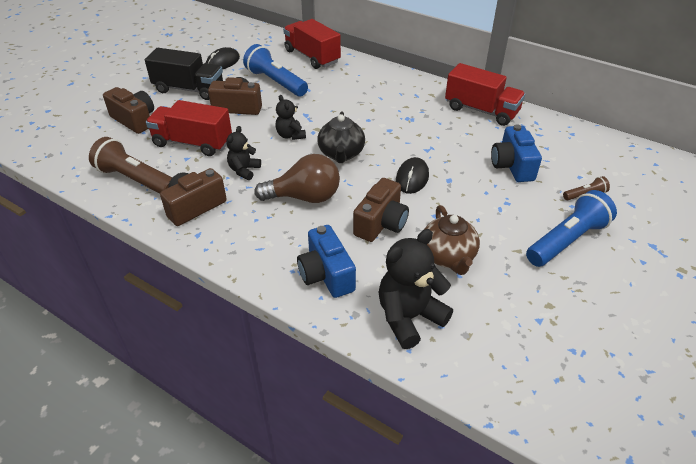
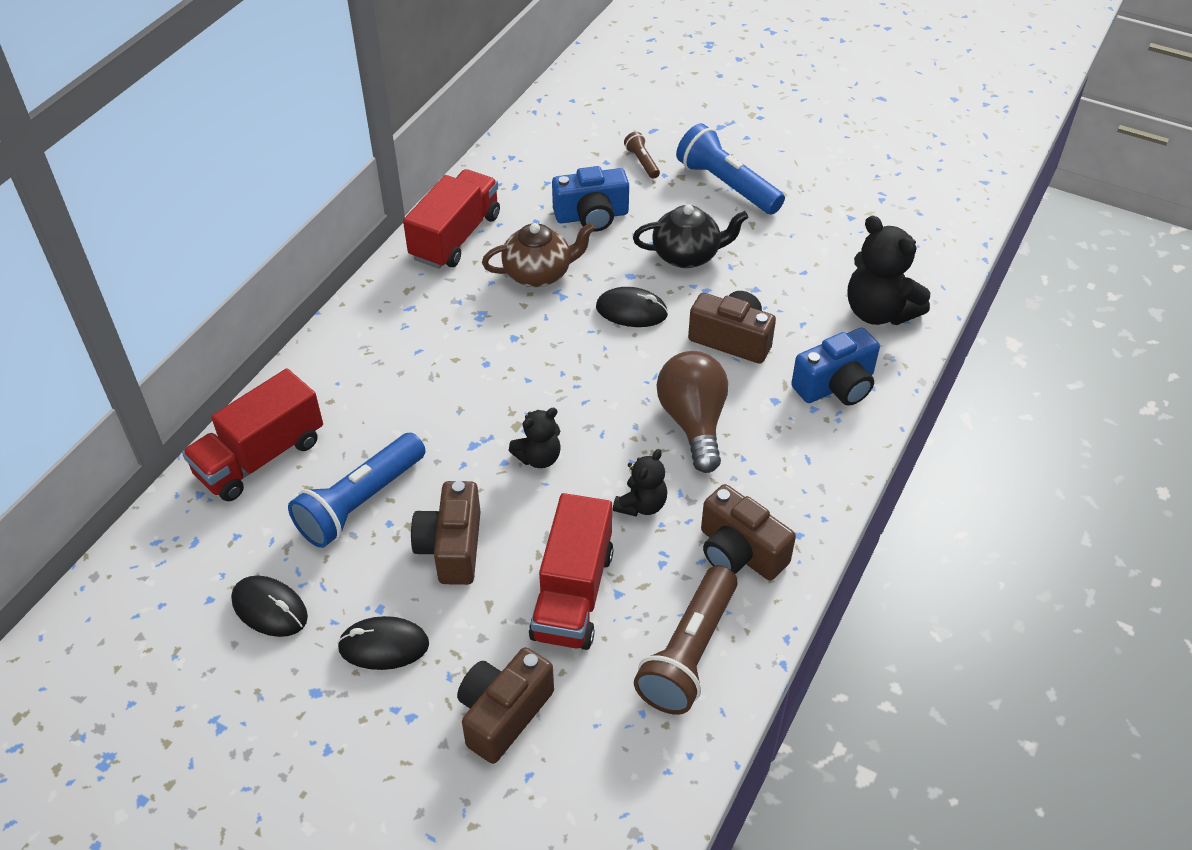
camera: 95 degrees left, 5 degrees up
(189, 89) = (383, 646): black truck -> black mouse
(244, 170) = (641, 505): black teddy bear -> black teddy bear turned 75 degrees counterclockwise
(341, 154) = (583, 389): black teapot -> black teapot (687, 255)
(448, 257) = (777, 280): brown teapot -> brown teapot (539, 273)

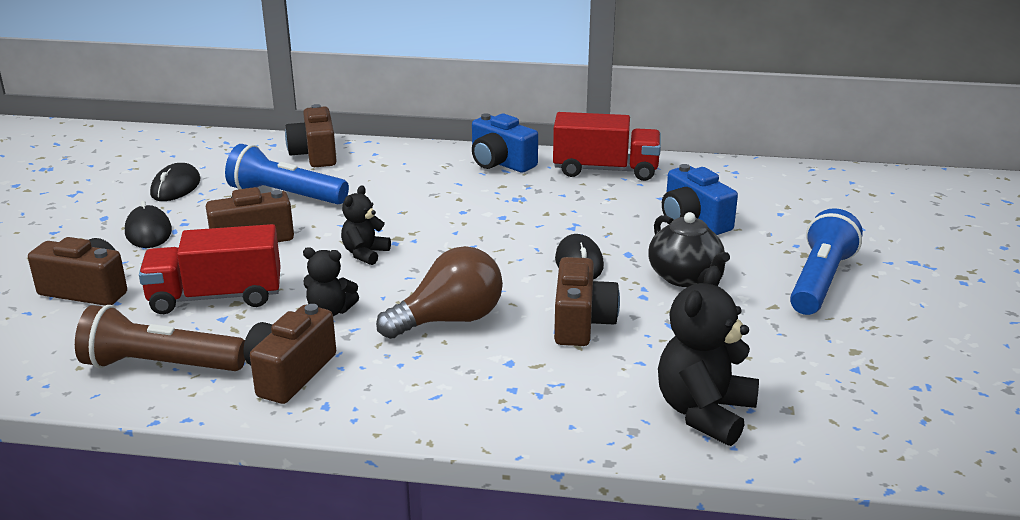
camera: 70 degrees right, 20 degrees down
(260, 457) = (315, 154): red truck -> brown camera
(538, 457) = (365, 254): black teddy bear -> black teddy bear turned 75 degrees clockwise
(539, 273) = (591, 212): brown teapot -> none
(642, 162) = (801, 230): brown flashlight -> none
(836, 386) = (557, 399): blue camera -> blue camera (500, 163)

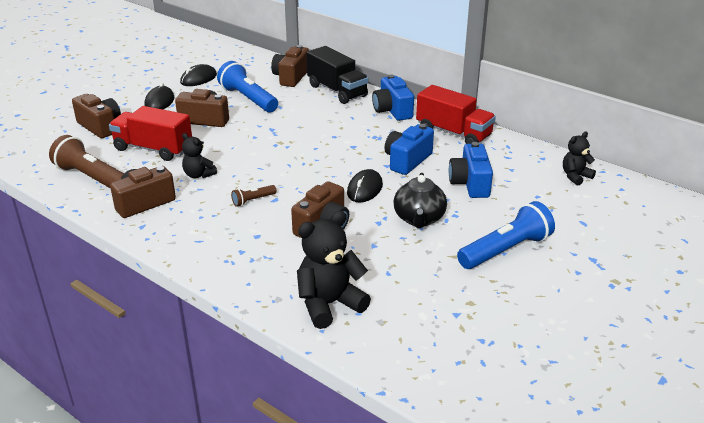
camera: 30 degrees right, 5 degrees up
(365, 254) = (252, 147): black teddy bear -> black teddy bear (575, 176)
(400, 157) = (337, 91): none -> black truck
(449, 320) = (253, 200): brown light bulb -> brown flashlight
(589, 215) = (407, 161): none -> blue camera

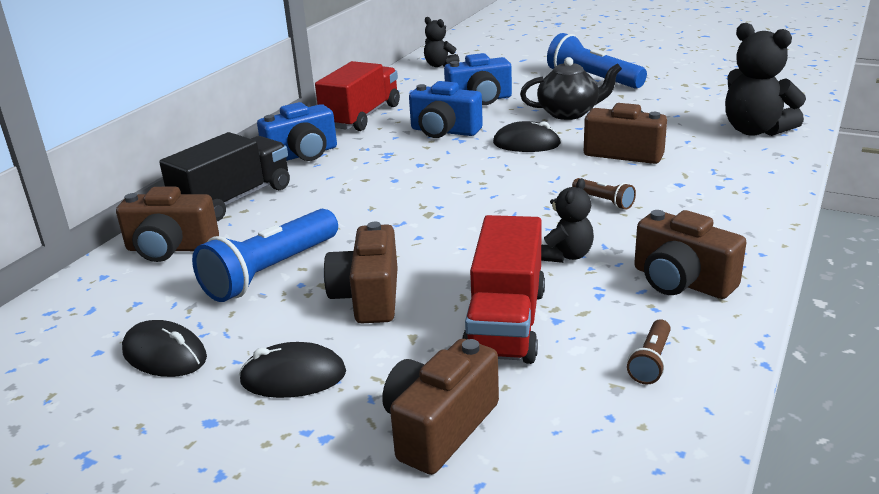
camera: 100 degrees left, 5 degrees down
(92, 178) = (651, 361): brown flashlight -> brown flashlight, size x0.47

